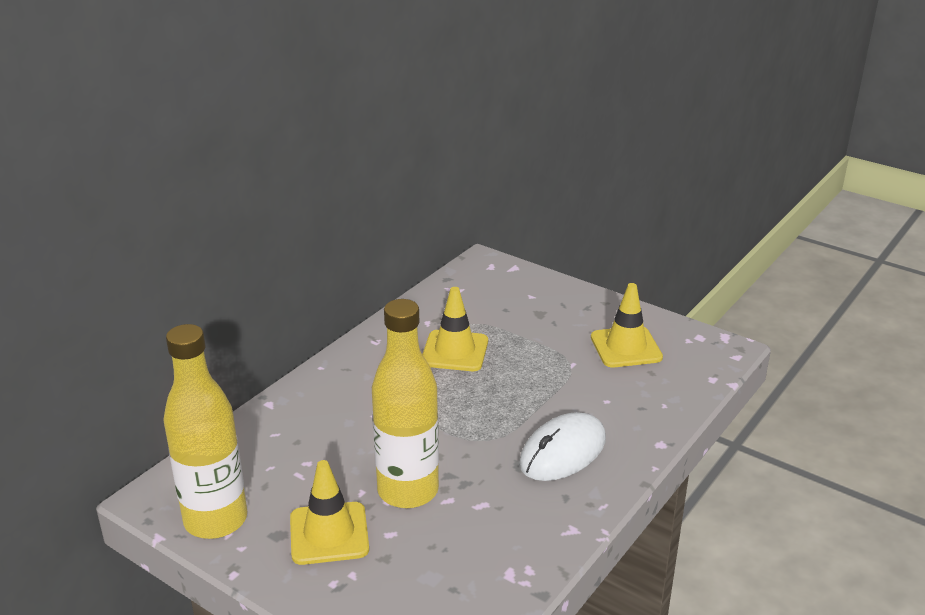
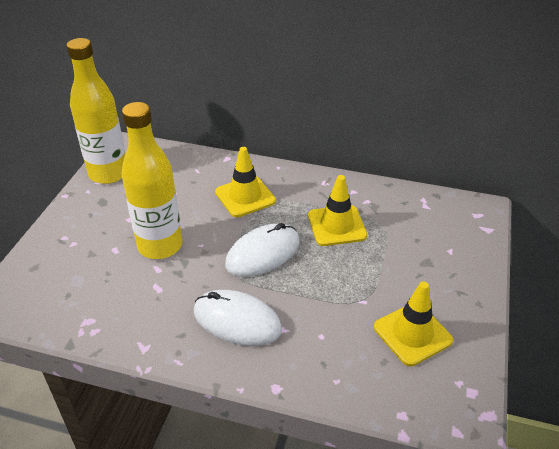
camera: 70 degrees right, 10 degrees up
(329, 533) = (108, 222): yellow traffic cone -> yellow traffic cone (245, 196)
(468, 412) = (263, 253): none -> white mouse

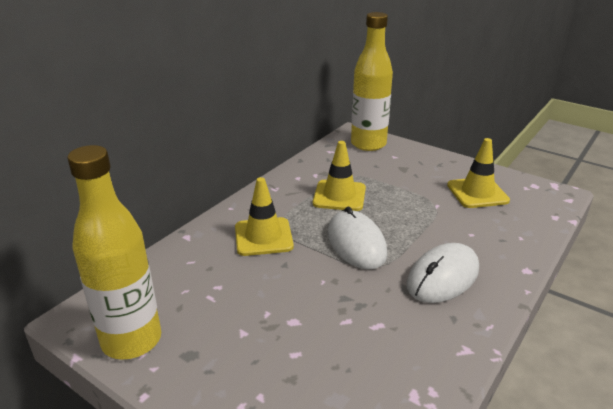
camera: 70 degrees left, 10 degrees down
(160, 246) = (309, 312): yellow bottle -> yellow bottle (368, 144)

